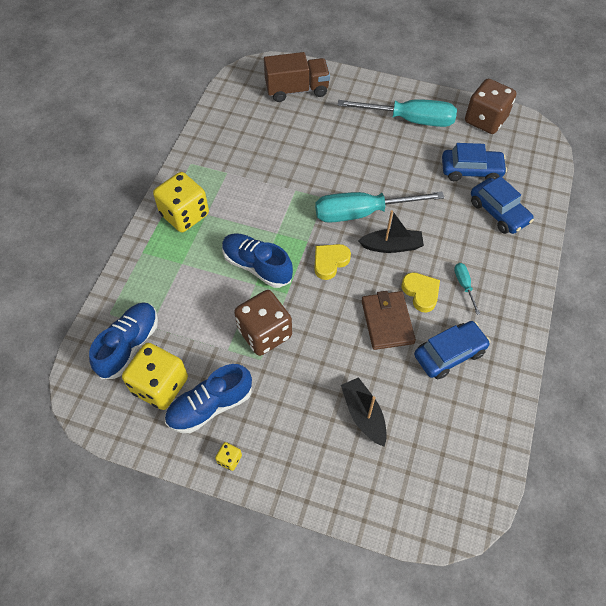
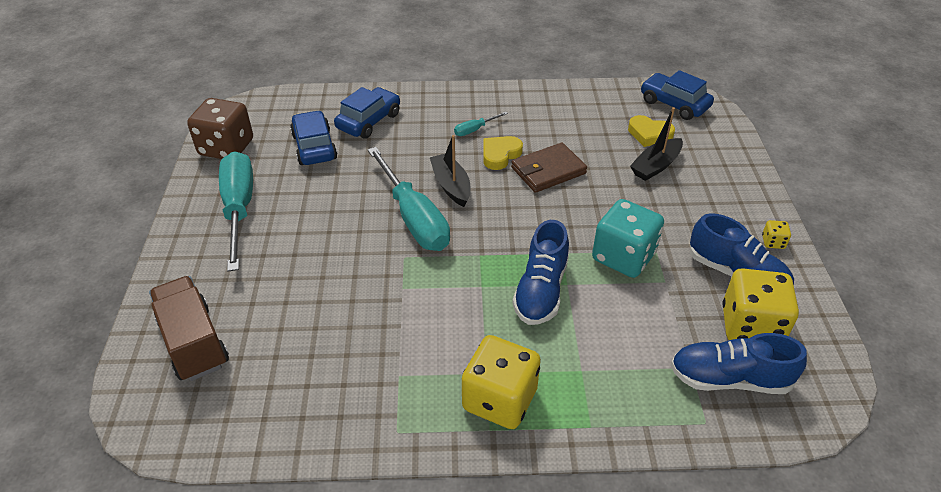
camera: 110 degrees left, 15 degrees down
(264, 333) = (623, 257): brown dice -> turquoise dice
(330, 262) = (499, 228): yellow heart -> yellow heart (649, 134)
(449, 354) = (556, 127): blue car -> blue car (674, 104)

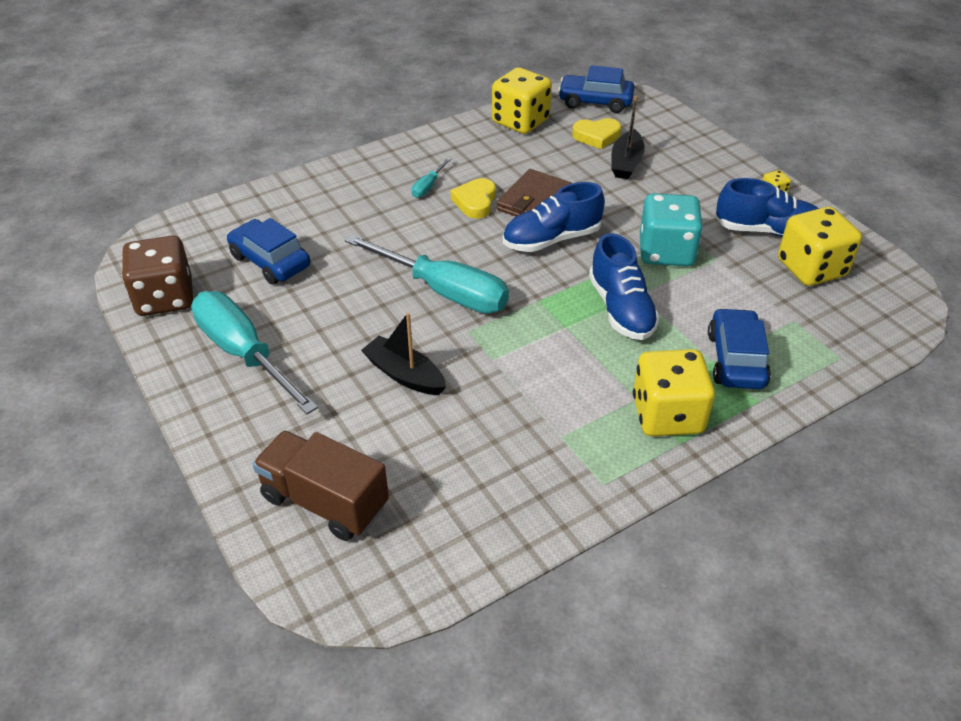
camera: 30 degrees left, 0 degrees up
(369, 121) = (307, 215): blue car -> blue car (735, 359)
(451, 186) = (453, 247): black boat -> black boat (404, 375)
(594, 101) = (520, 121): none -> yellow dice
(729, 379) = (829, 316): blue shoe -> blue shoe (551, 239)

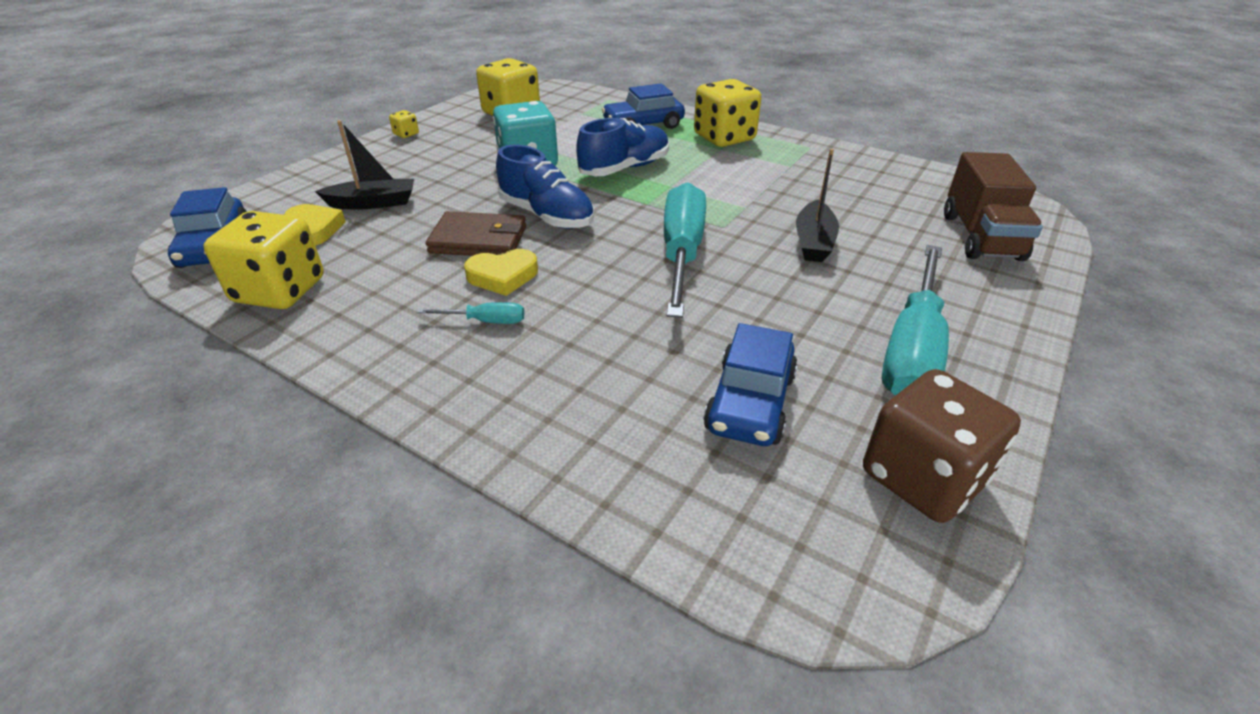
camera: 115 degrees left, 5 degrees down
(767, 231) = (468, 131): blue shoe -> none

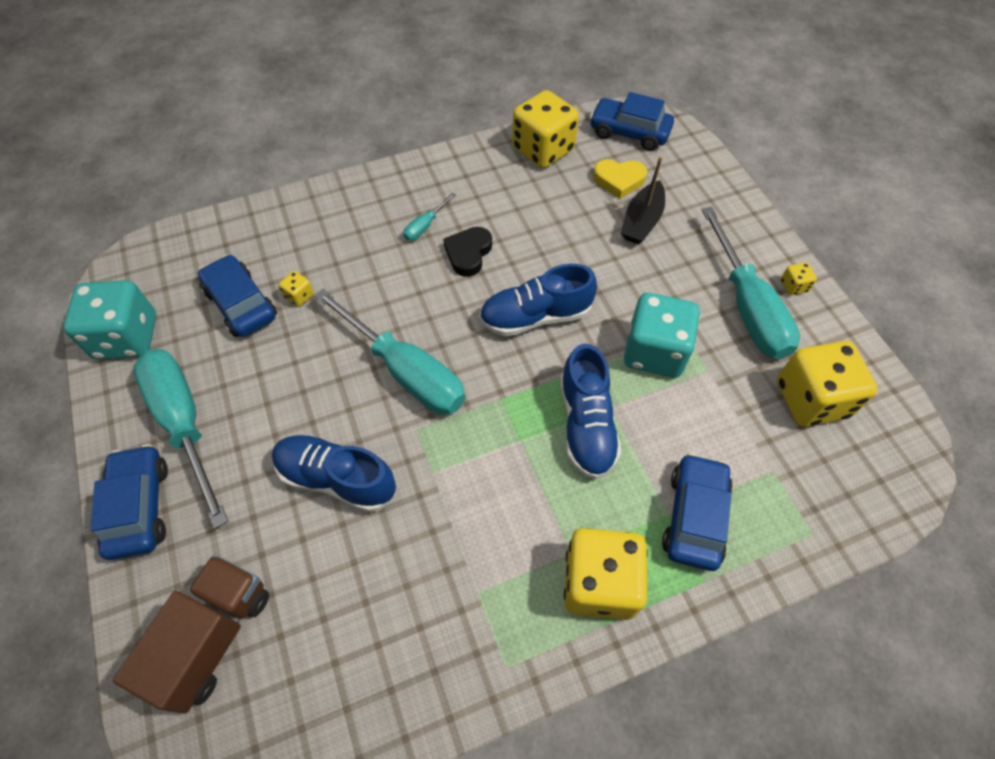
camera: 125 degrees right, 20 degrees up
(445, 144) = (747, 307): none -> turquoise screwdriver
(479, 240) = (530, 260): brown wallet -> none
(503, 276) = (468, 253): yellow heart -> black heart
(683, 362) = (299, 296): none -> yellow dice
(813, 242) = (337, 478): black boat -> blue shoe
(922, 477) = (127, 337): brown dice -> turquoise dice
(981, 237) = (213, 637): brown truck -> brown truck turned 75 degrees clockwise
(1001, 325) = (139, 507): none -> blue car

